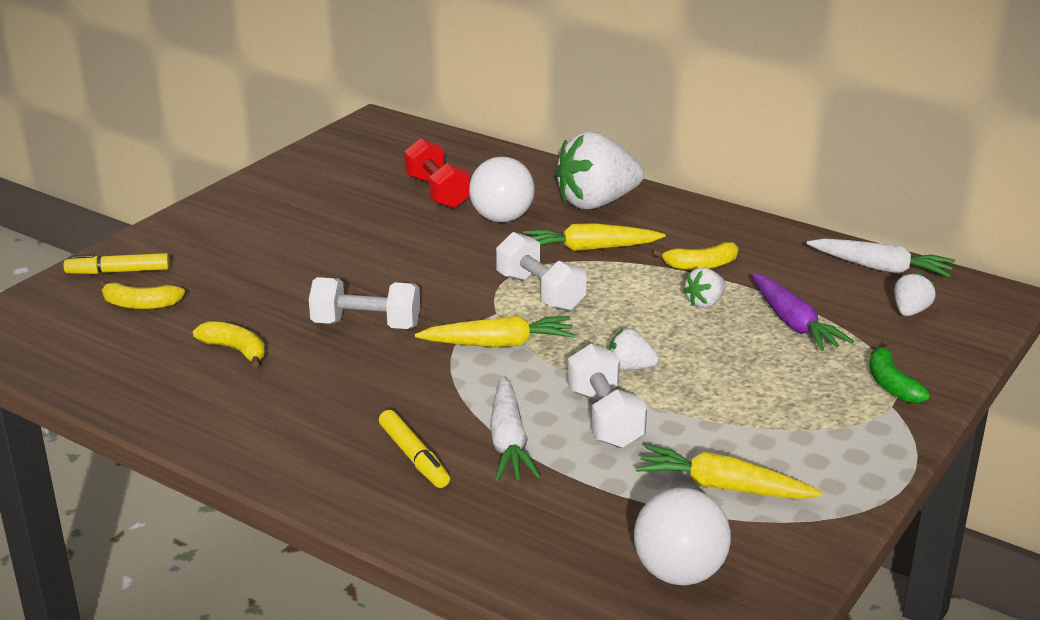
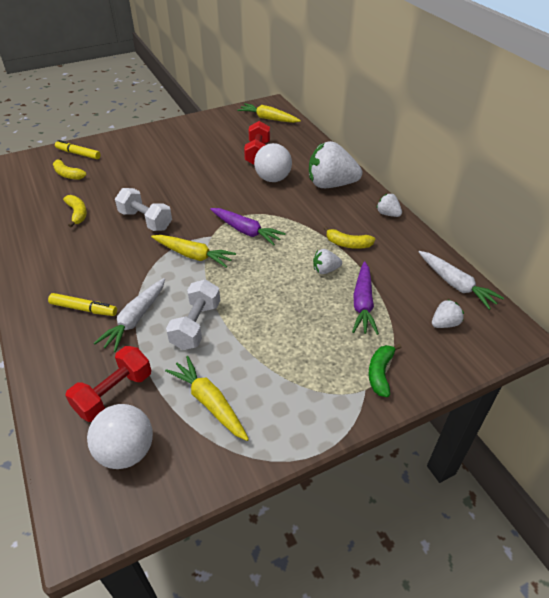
camera: 30 degrees right, 15 degrees up
(414, 457) = (84, 309): yellow marker -> yellow marker turned 75 degrees counterclockwise
(540, 292) = (246, 231): white dumbbell -> purple carrot
(585, 526) = (114, 393): none -> red dumbbell
(590, 248) = (299, 212): yellow carrot -> yellow carrot (268, 119)
(630, 367) = (242, 297): white strawberry -> white strawberry (388, 214)

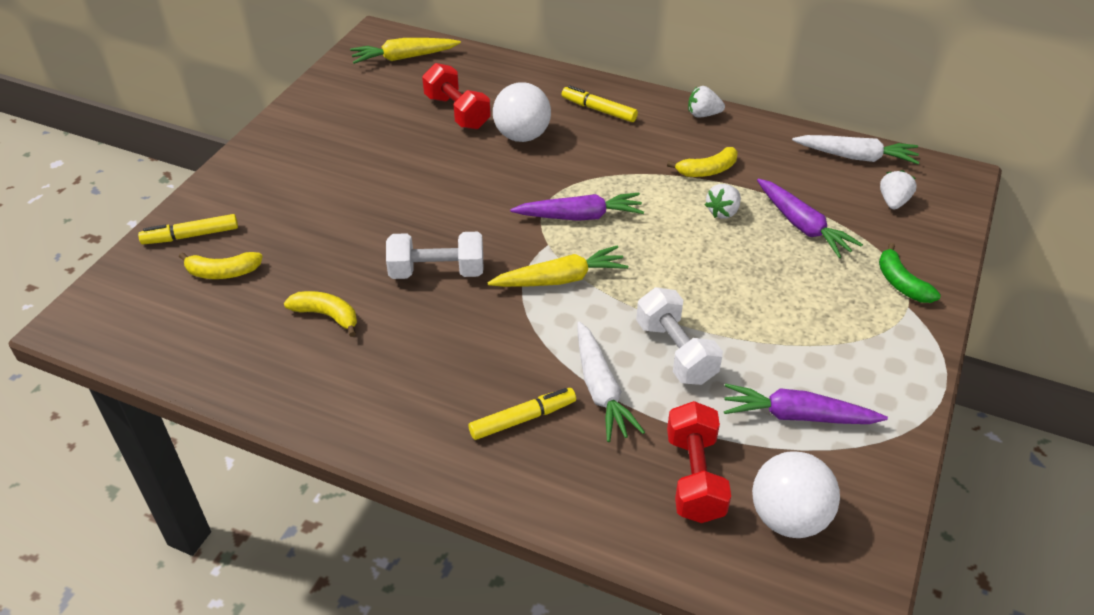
camera: 40 degrees left, 0 degrees up
(209, 403) = (798, 416): yellow carrot -> purple carrot
(331, 184) = (599, 110): white strawberry -> yellow marker

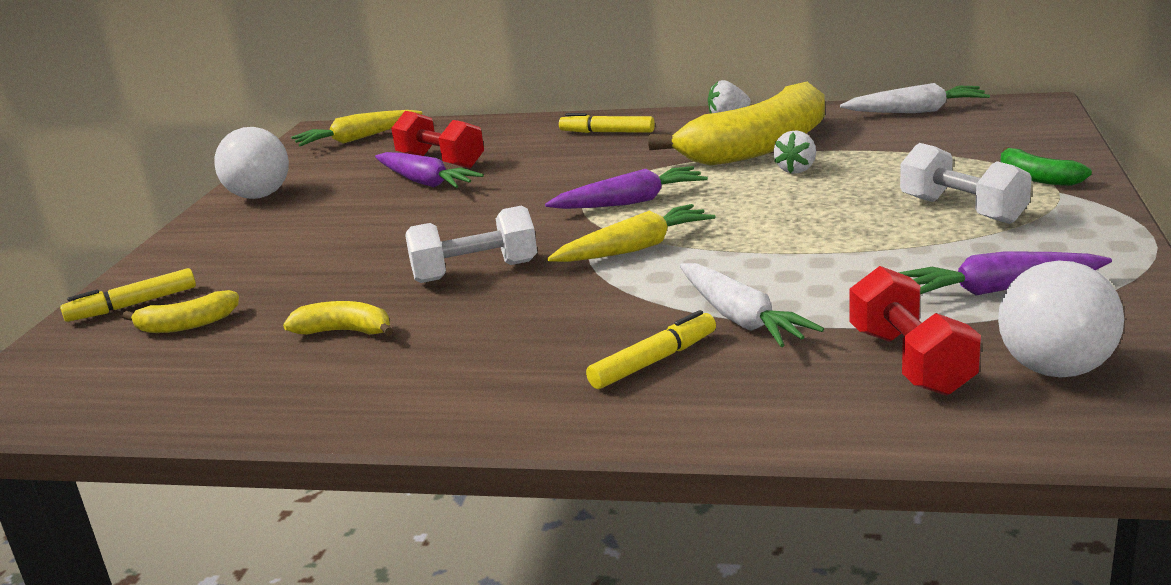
camera: 10 degrees left, 20 degrees down
(522, 136) = (527, 163): white ball -> white ball (259, 196)
(675, 352) = (814, 273): white dumbbell -> white dumbbell (962, 210)
(707, 170) = (758, 147): yellow banana -> yellow banana, size x2.29
(802, 225) = (894, 162): purple carrot -> purple carrot (425, 182)
(893, 202) = (981, 130): white strawberry -> none

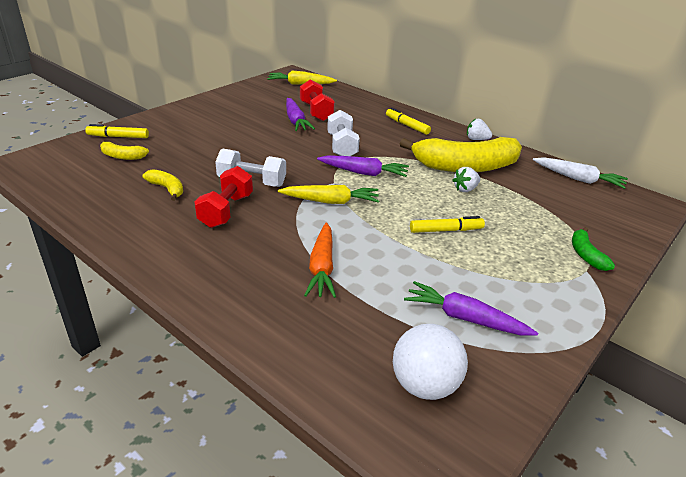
camera: 25 degrees right, 10 degrees up
(259, 196) = (226, 100): white ball -> none
(654, 361) = (255, 271): yellow marker -> yellow marker (446, 230)
(740, 318) = (322, 267): white carrot -> orange carrot
(910, 362) = (362, 338): red dumbbell -> red dumbbell (226, 211)
(962, 210) = (515, 256): white dumbbell -> white dumbbell (342, 146)

